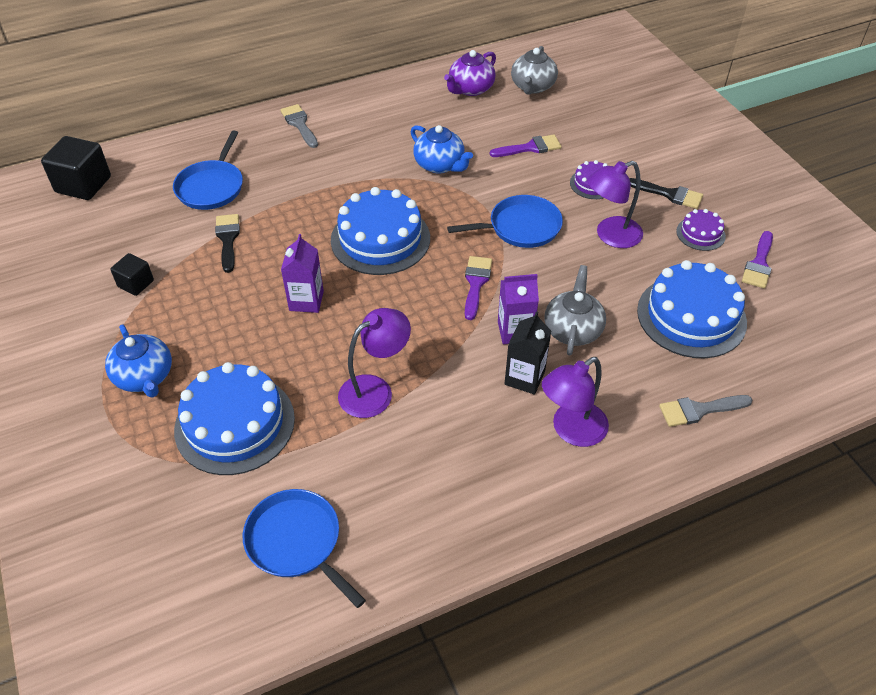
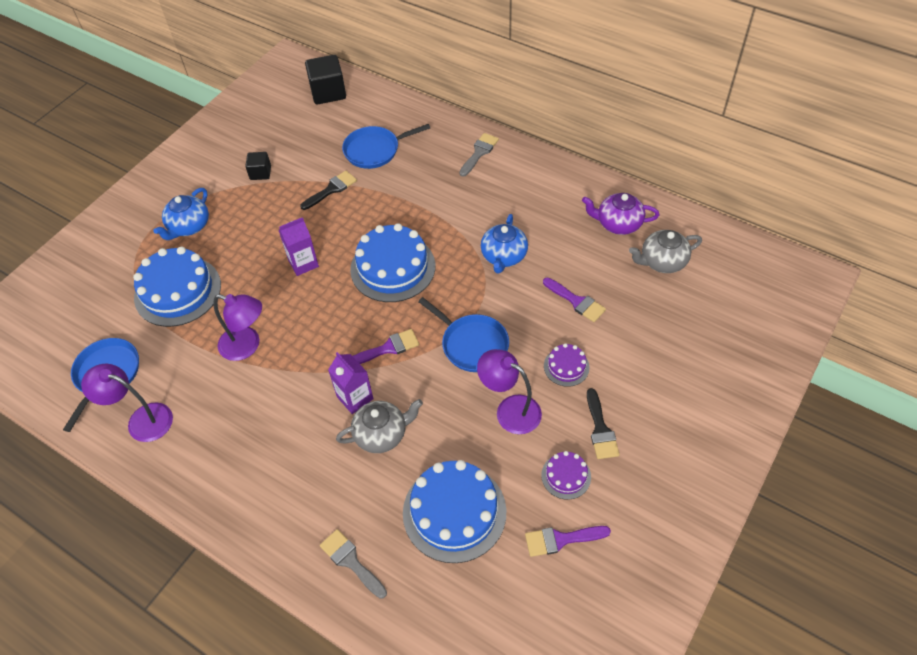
camera: 60 degrees right, 5 degrees up
(524, 378) = (312, 427): black carton -> none
(571, 430) = (279, 481): purple lamp -> purple lamp (142, 419)

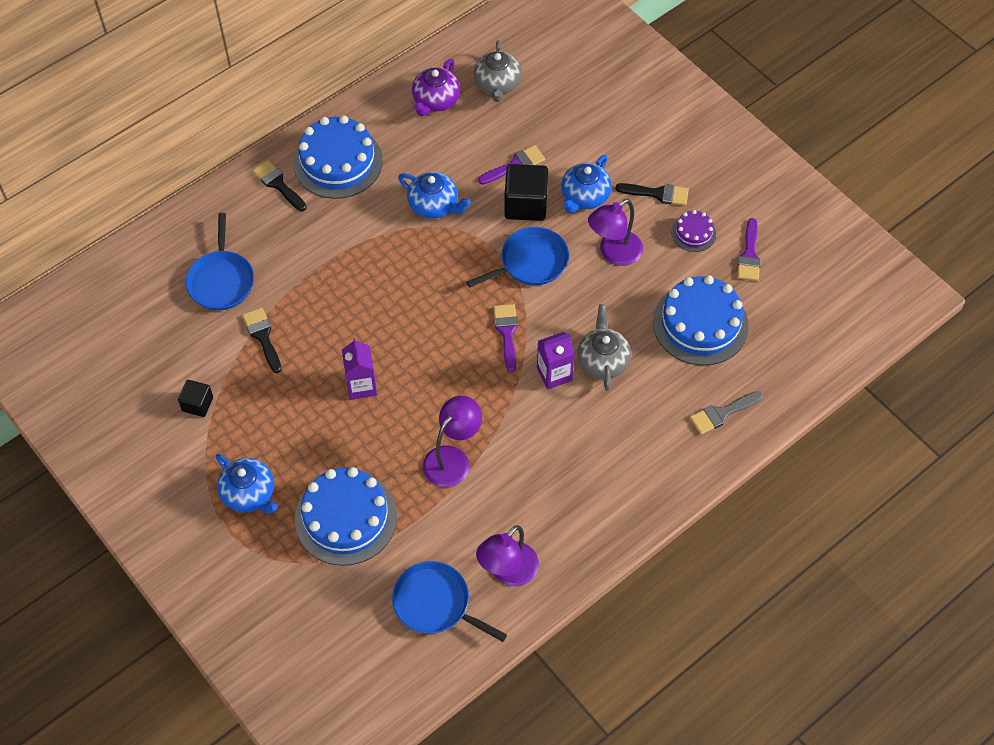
camera: 75 degrees left, 5 degrees up
(328, 92) = (92, 306): black cube -> black cube (525, 204)
(393, 268) = (405, 304): blue cake -> blue cake (338, 162)
(479, 152) = (278, 184): grey brush -> black brush
(566, 366) = (584, 197): purple cake -> blue teapot

